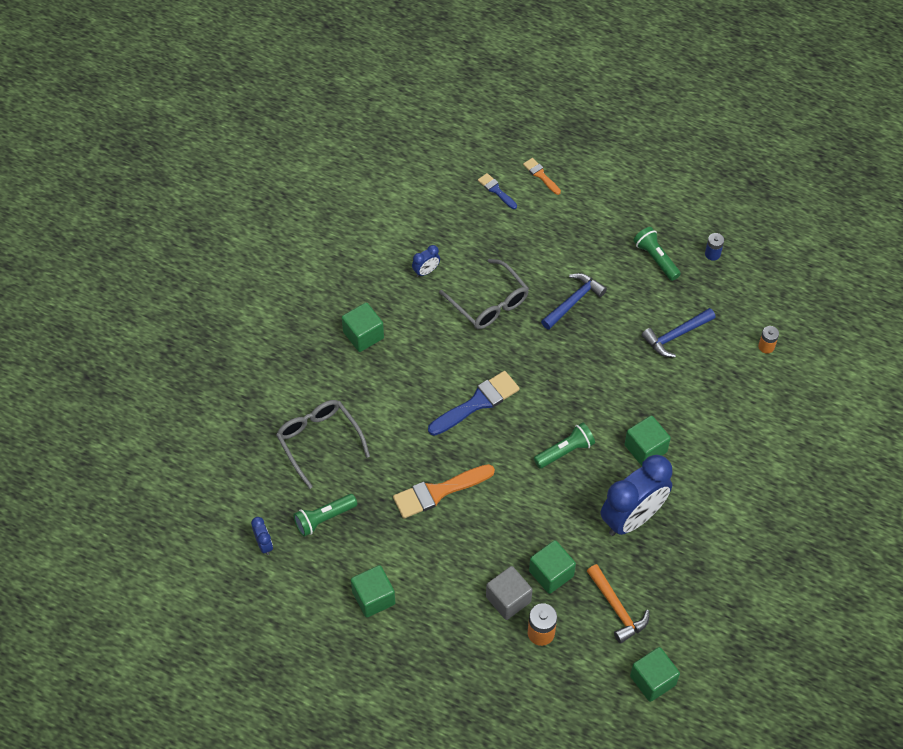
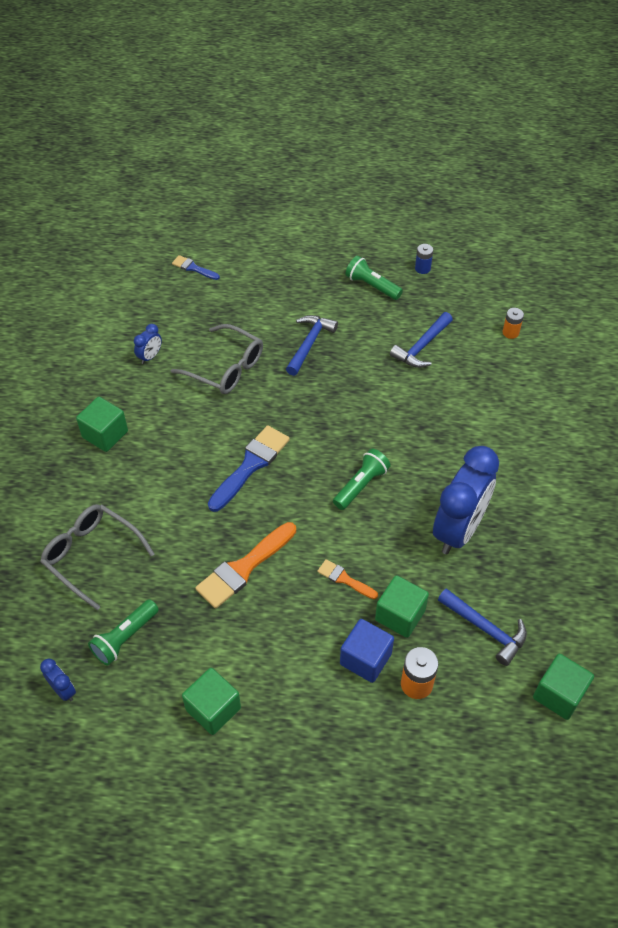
camera: 20 degrees left, 5 degrees down
(508, 599) = (365, 659): grey cube -> blue cube
(540, 175) = (232, 245): orange brush -> orange brush (344, 579)
(617, 608) = (485, 629): orange hammer -> blue hammer
(645, 448) = (440, 458): green cube -> none

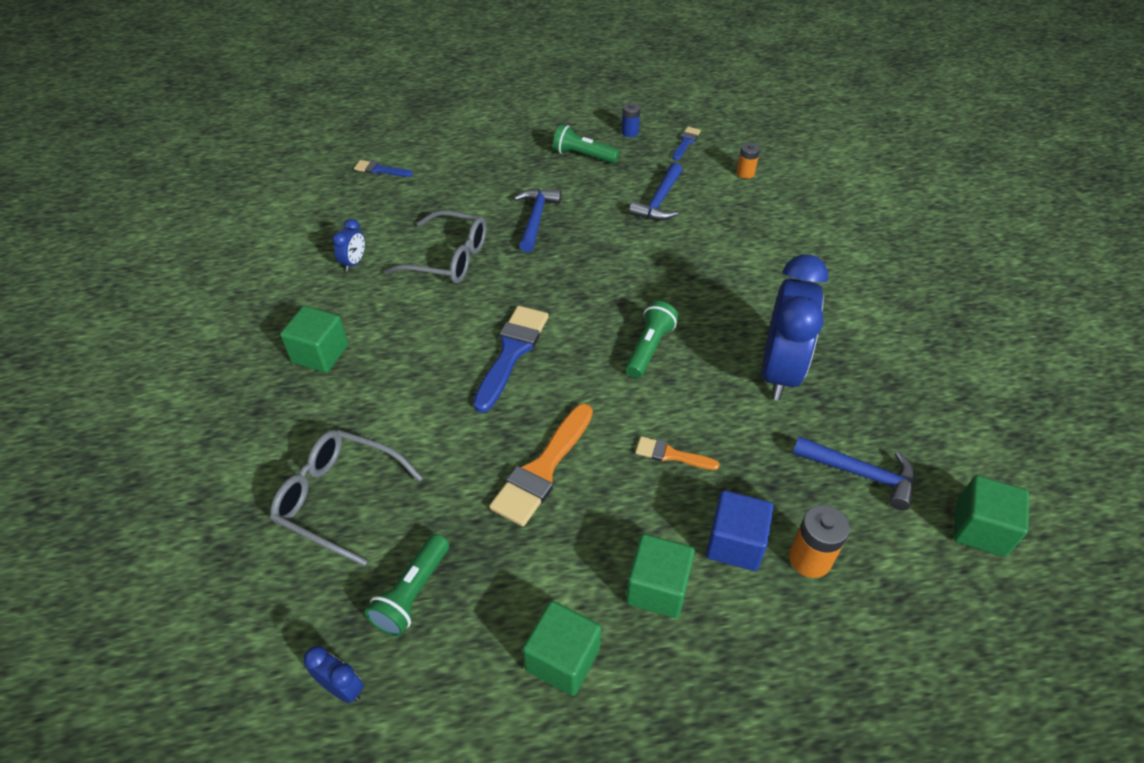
camera: 15 degrees left, 5 degrees down
(400, 615) = (754, 481): green cube -> green cube (657, 588)
(469, 289) = (686, 142): none -> blue brush

